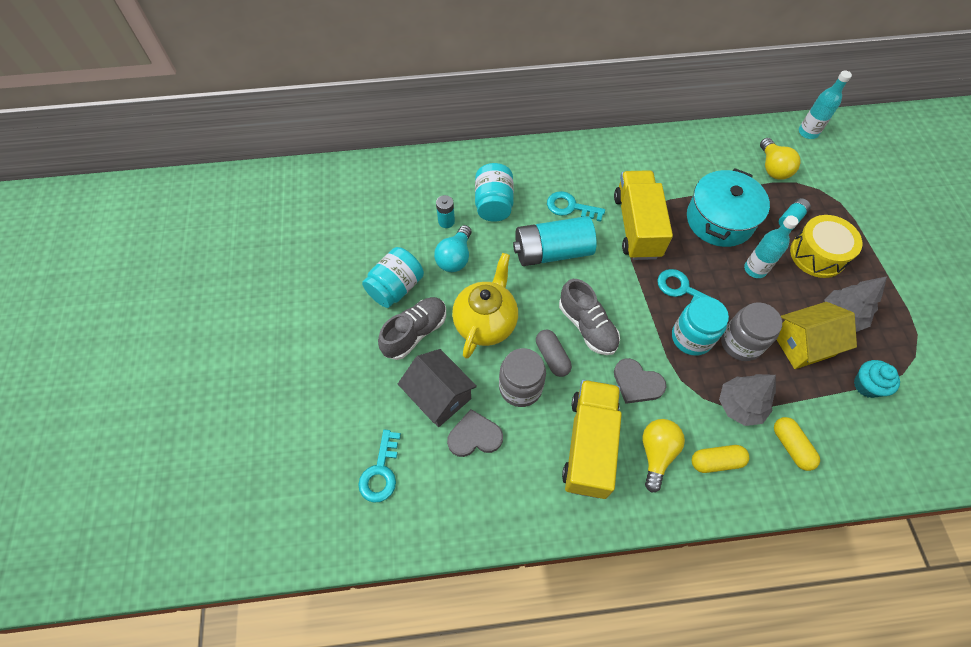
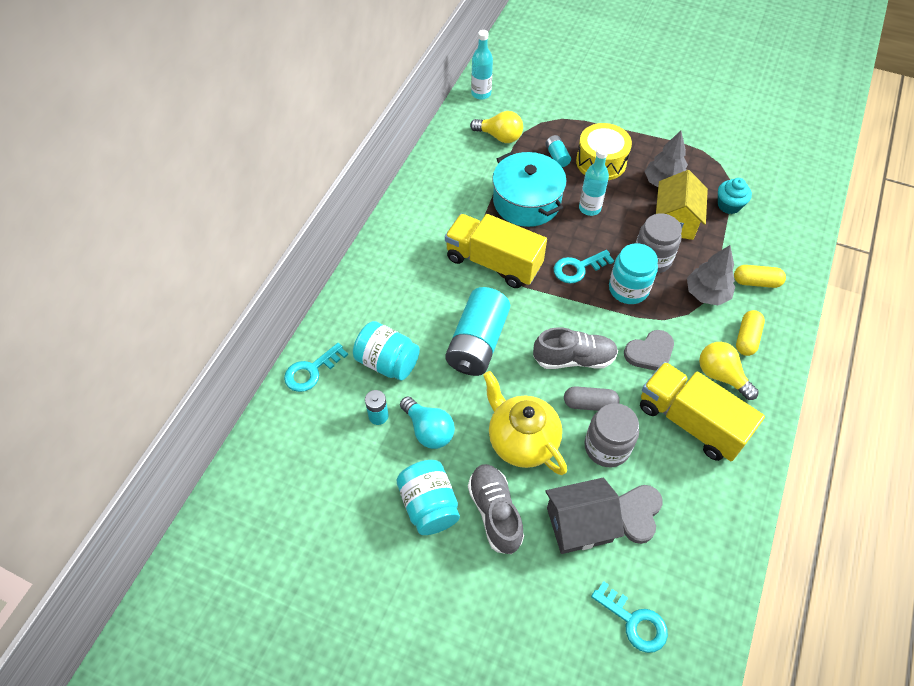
camera: 60 degrees left, 5 degrees down
(570, 207) = (437, 301): turquoise key -> turquoise key (311, 371)

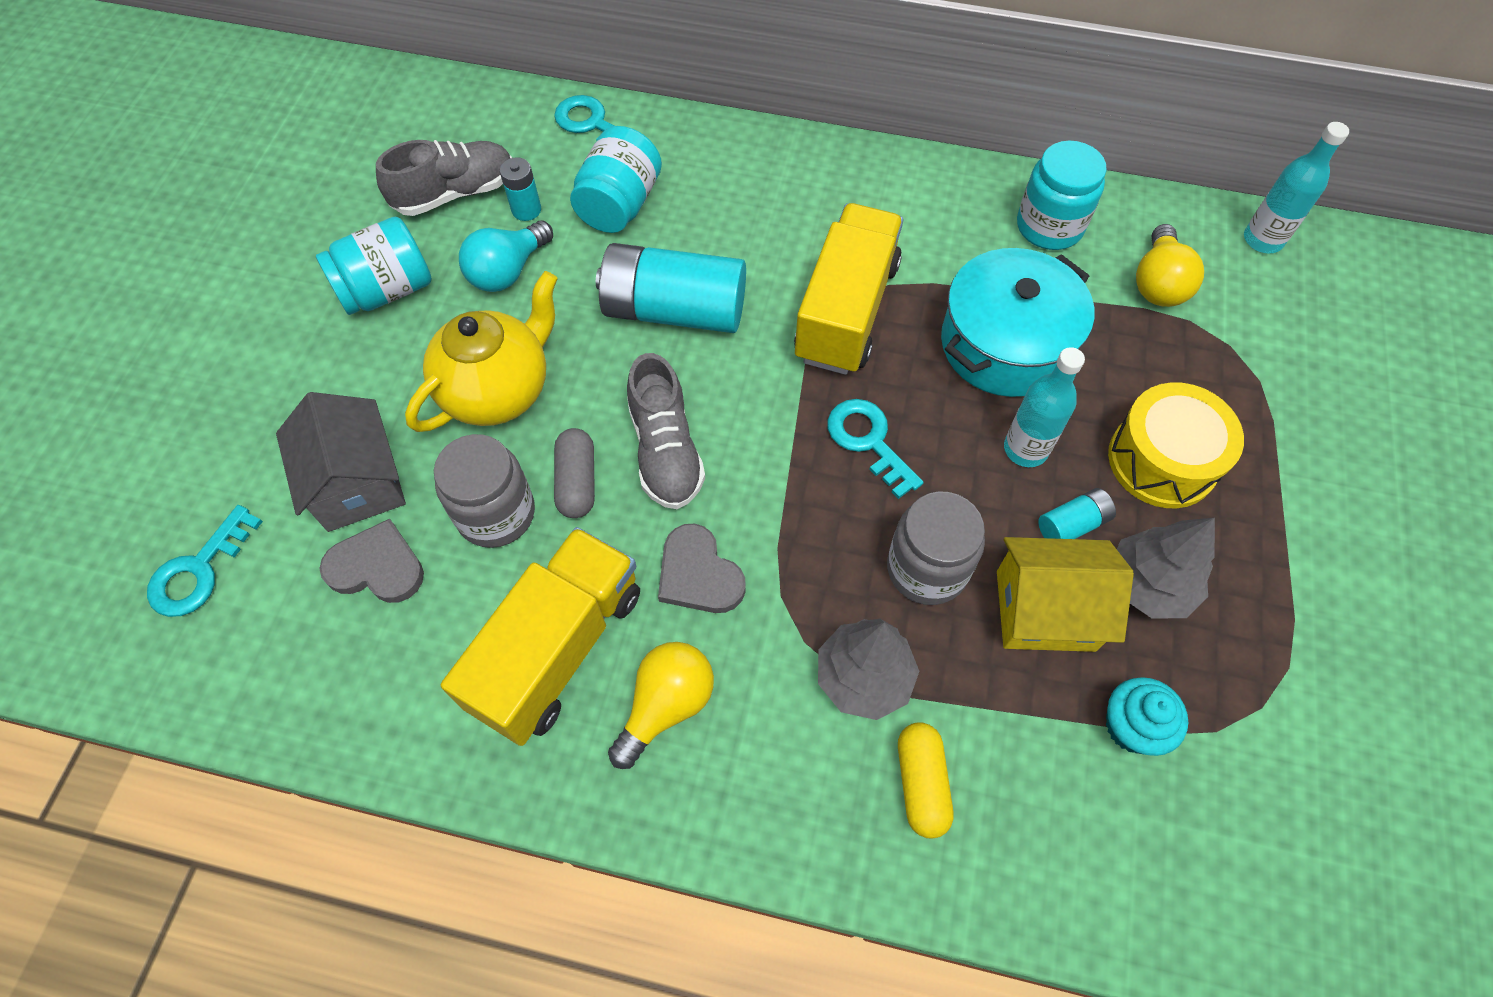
camera: 80 degrees right, 5 degrees up
(495, 512) = (377, 370): grey shoe -> grey shoe (455, 193)
(557, 157) = (1144, 382): turquoise battery -> turquoise battery (1072, 525)
(628, 289) = (840, 529): turquoise jar -> turquoise jar (1049, 226)
(746, 338) = (765, 759): yellow capsule -> none

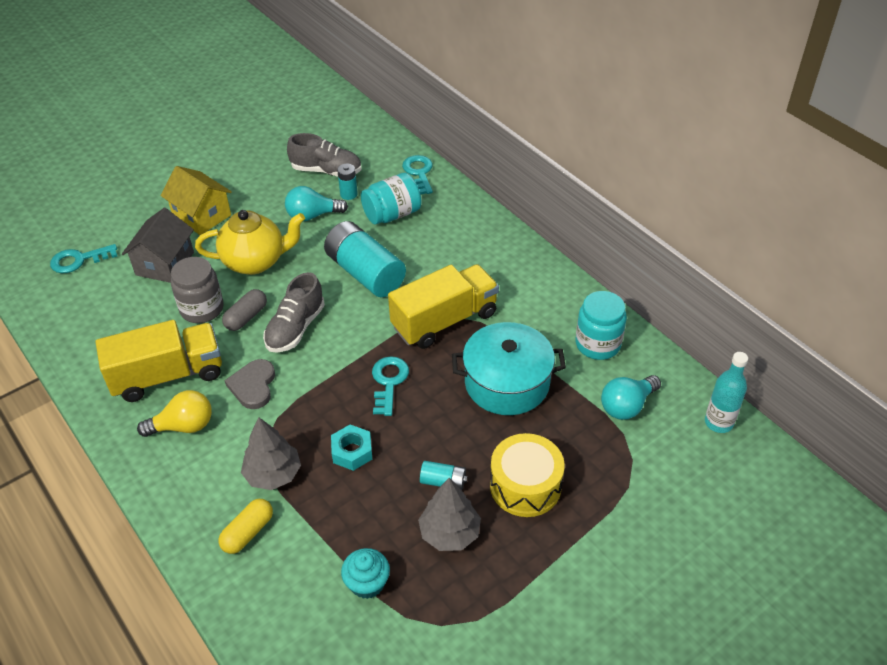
camera: 40 degrees right, 15 degrees down
(377, 566) = (138, 299): grey heart -> none
(387, 290) = (256, 195): turquoise jar -> none
(927, 569) = (352, 452): grey jar -> turquoise nut
(1025, 449) = (460, 434): turquoise bottle -> none
(1045, 610) = (385, 507): yellow house -> yellow house (202, 215)
(1158, 283) = (627, 406): yellow light bulb -> turquoise light bulb

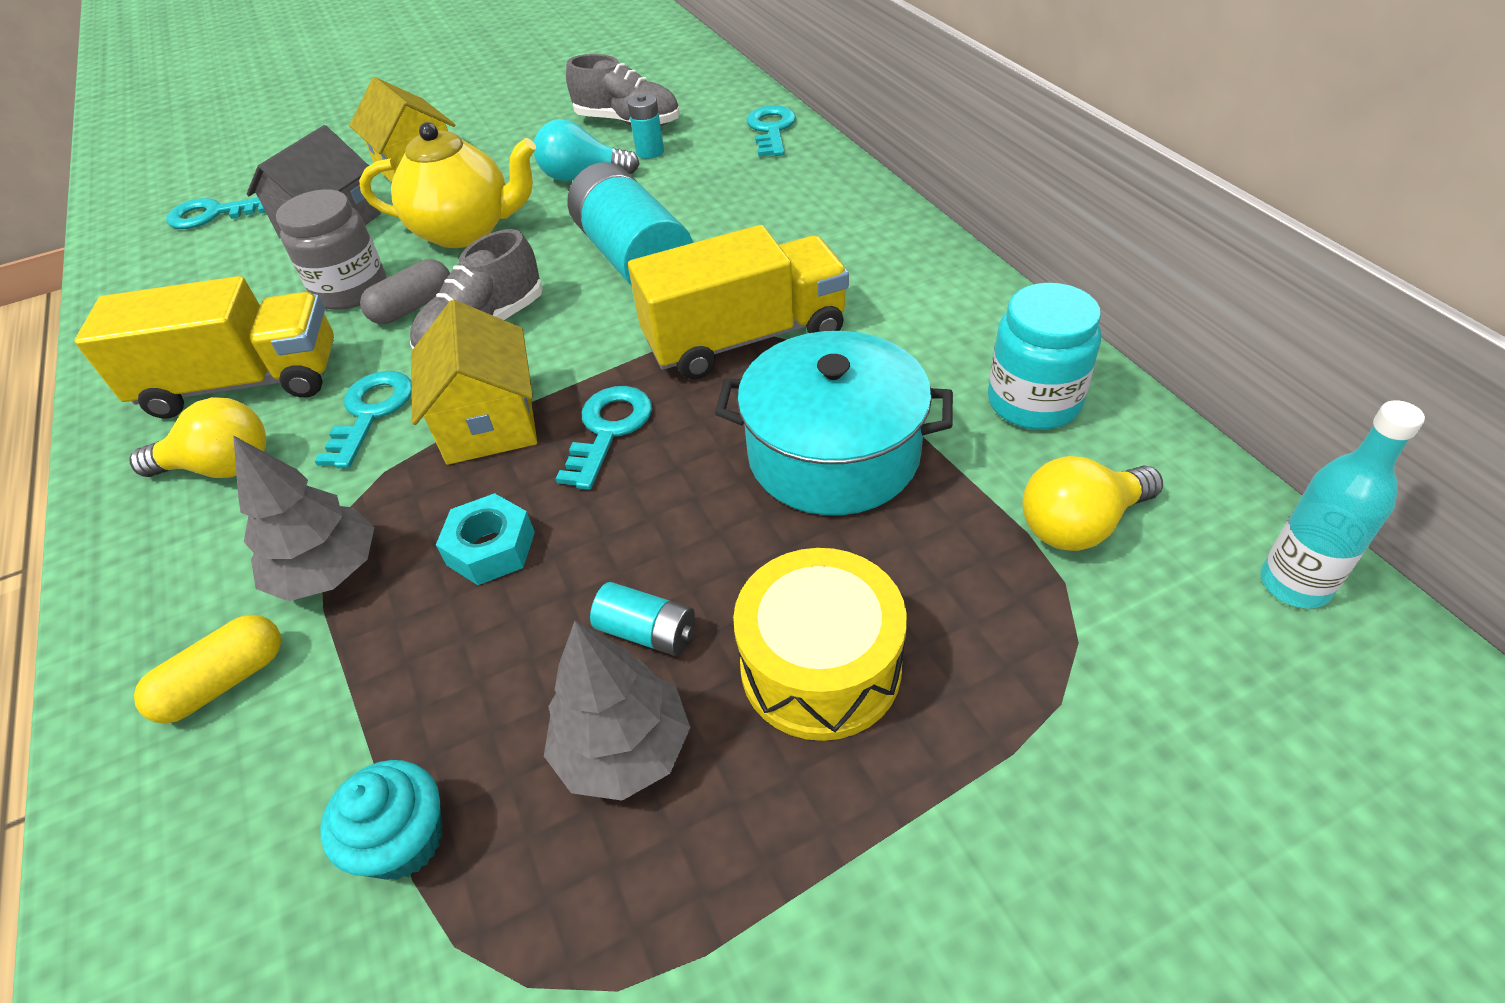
camera: 15 degrees right, 0 degrees up
(253, 386) = (371, 413): grey heart -> turquoise key
(322, 384) = (489, 422): none -> yellow house
(392, 214) = (709, 180): turquoise jar -> none
(627, 406) = (1080, 525): turquoise light bulb -> yellow light bulb

